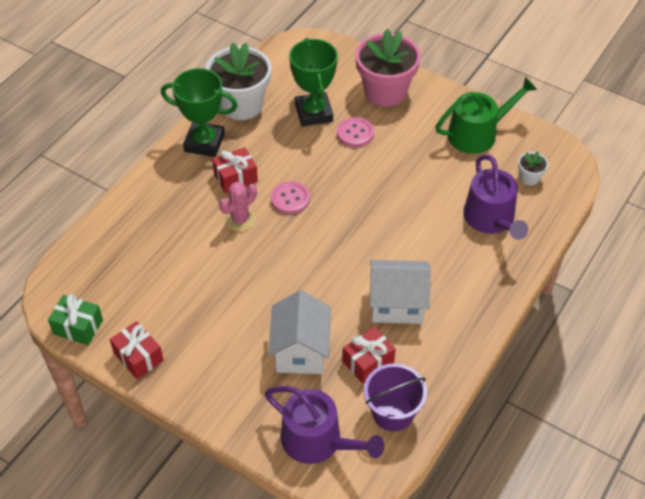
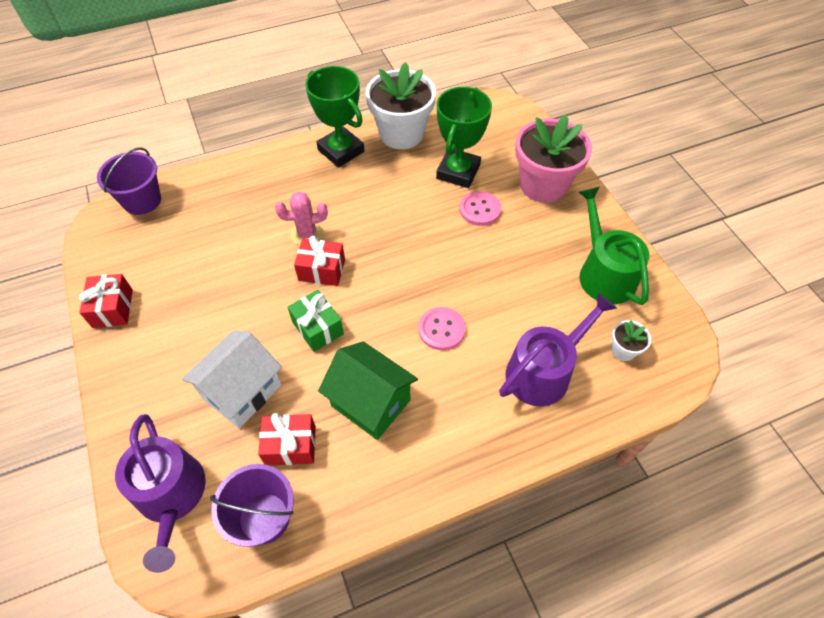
camera: 35 degrees right, 5 degrees up
(72, 268) = (142, 201): none -> purple bucket
(78, 327) = (97, 252): green gift -> green gift (317, 328)
(235, 178) = (338, 194): red gift -> red gift (322, 270)
(290, 199) = (366, 239): pink button -> pink button (441, 329)
(397, 304) = (370, 403): white house -> green house
(478, 133) = (604, 273): green watering can -> green watering can turned 120 degrees counterclockwise
(491, 219) = (543, 371): purple watering can -> purple watering can turned 150 degrees counterclockwise

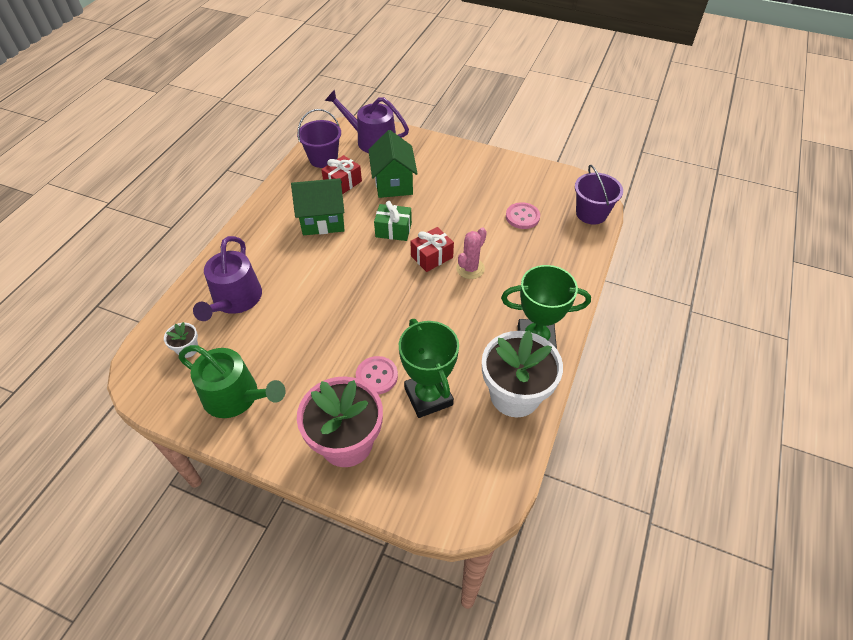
camera: 135 degrees right, 5 degrees down
(113, 308) = (508, 167): red gift -> none
(242, 391) = (393, 183): white house -> green house
(441, 329) = (320, 278): pink button -> pink button (522, 217)

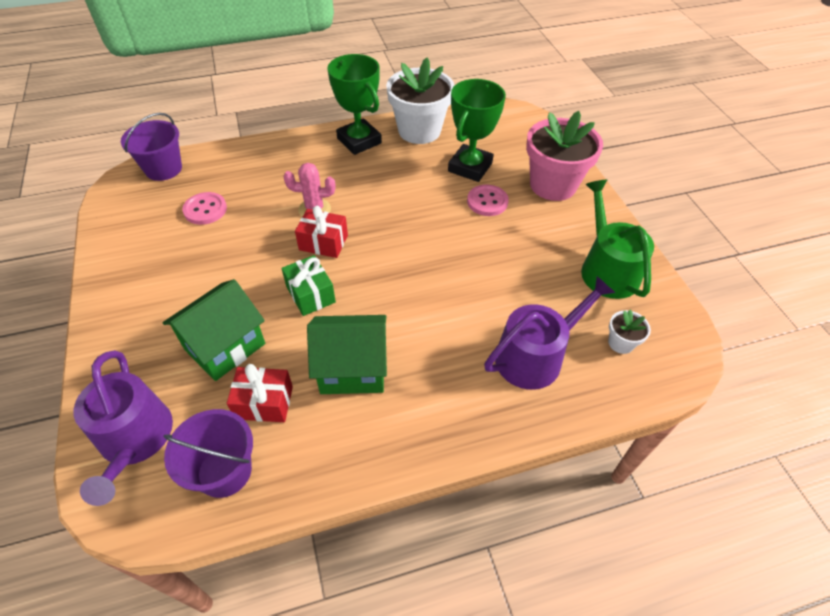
camera: 130 degrees left, 0 degrees up
(323, 221) = (352, 369): green house -> green house turned 45 degrees counterclockwise

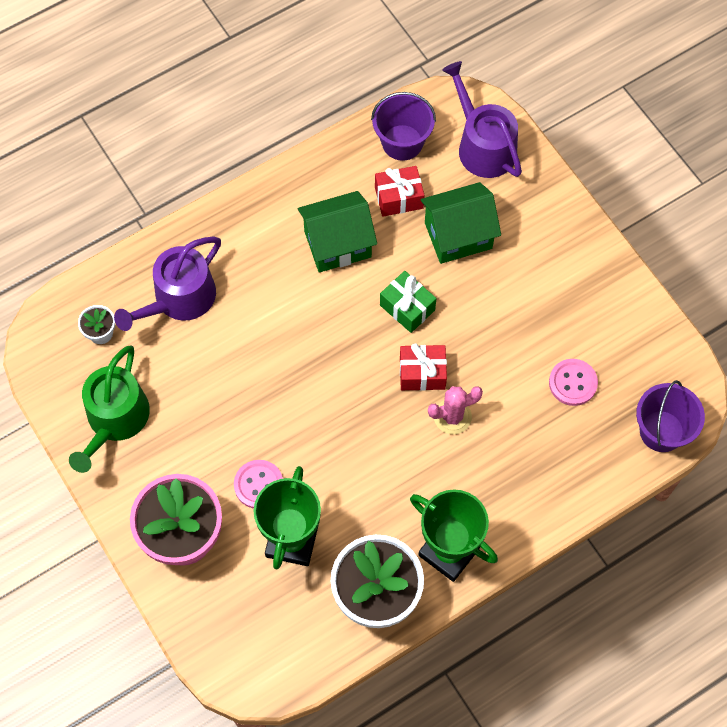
camera: 165 degrees right, 15 degrees up
(225, 346) = (458, 235): green house -> green house turned 45 degrees clockwise
(607, 269) = (115, 419): green watering can -> green watering can turned 45 degrees clockwise

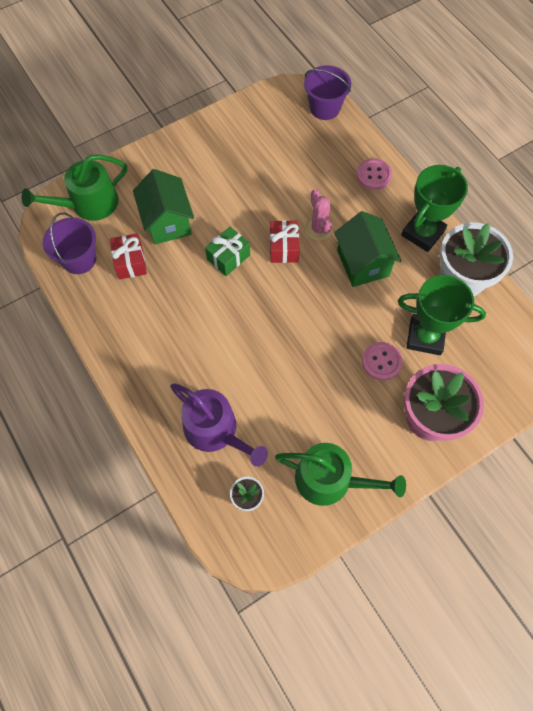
camera: 90 degrees left, 0 degrees up
(337, 244) = (169, 306): green house -> green house (363, 263)
(483, 145) = (89, 204): purple watering can -> green watering can
(573, 383) = (290, 155): pink button -> pink button (374, 175)

